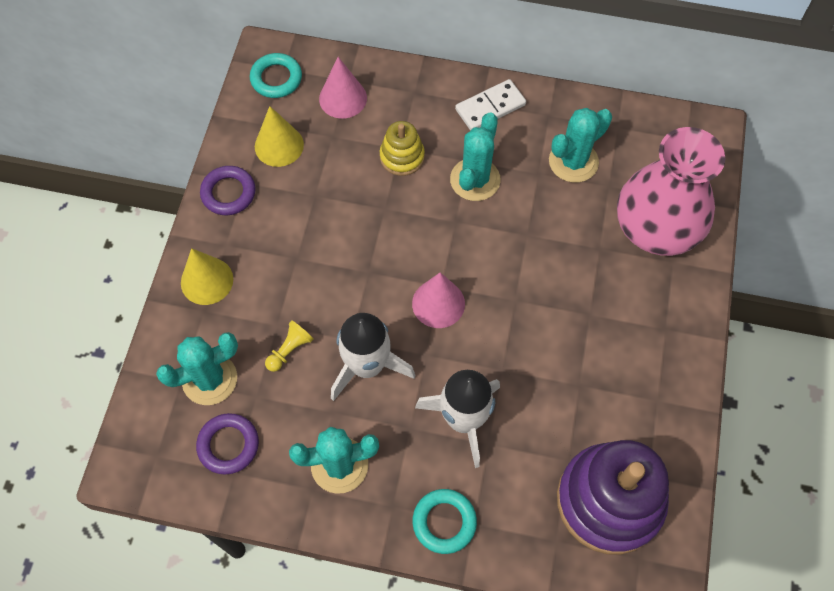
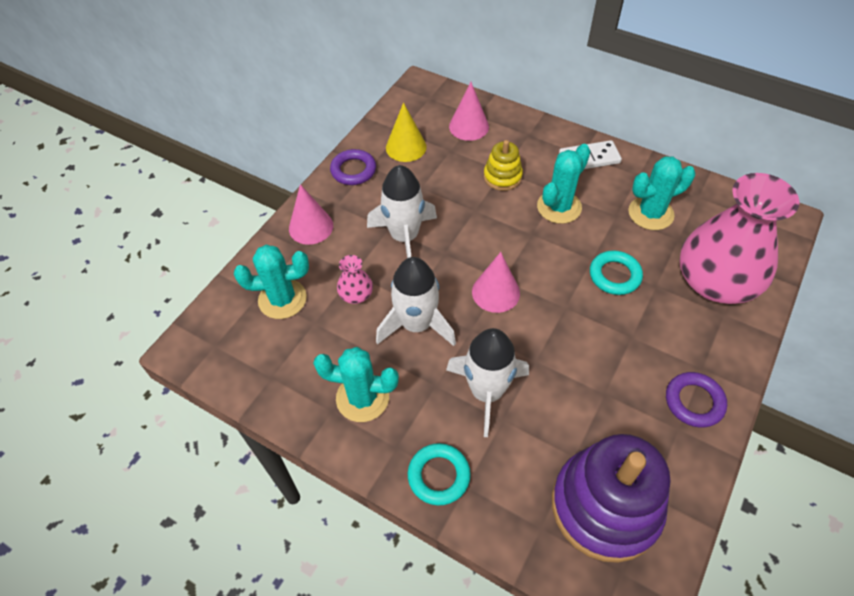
camera: 20 degrees right, 10 degrees down
(207, 280) = (311, 227): yellow cone -> pink cone
(228, 445) = (276, 354): purple ring -> purple ring (694, 402)
(276, 78) = (421, 103): turquoise ring -> turquoise ring (614, 275)
(290, 350) = (356, 295): yellow pawn -> pink vase
(318, 264) = (404, 237): none -> white rocket

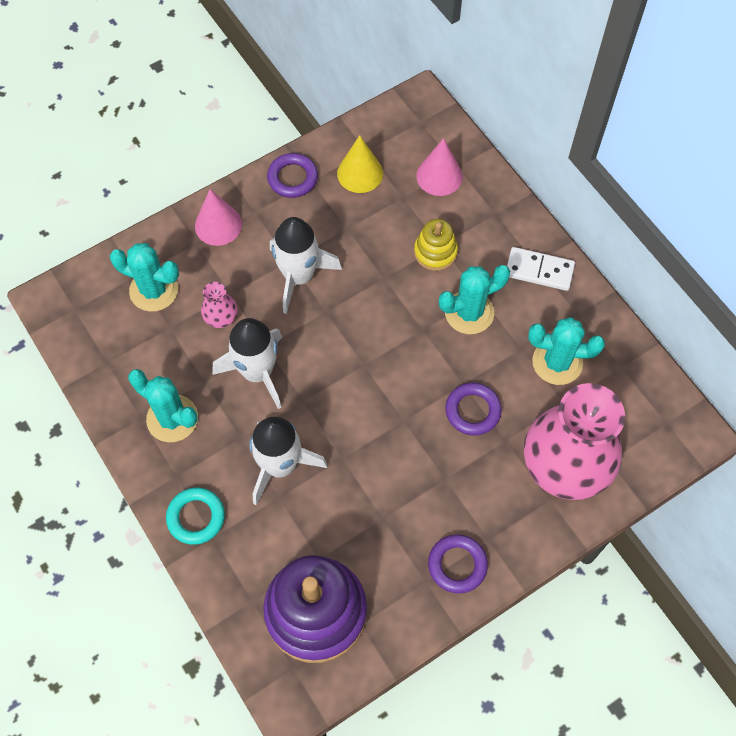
camera: 25 degrees right, 10 degrees up
(496, 292) = (348, 374): pink cone -> none
(614, 275) = (472, 411): turquoise ring -> purple ring

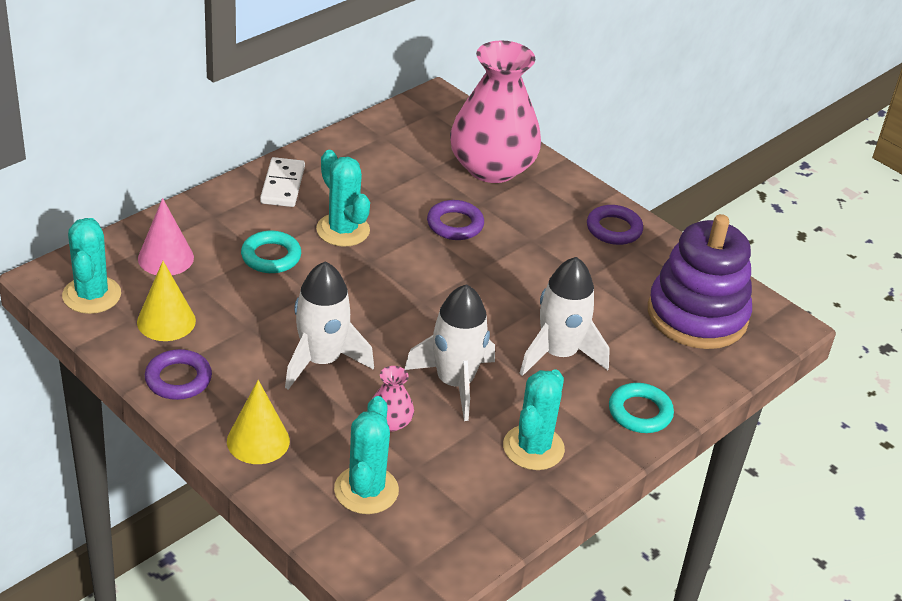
camera: 105 degrees left, 25 degrees down
(218, 225) = (258, 441): pink cone -> yellow cone
(435, 252) = (271, 256): yellow stacking toy -> turquoise ring
(557, 362) = (387, 173): turquoise cactus -> turquoise cactus (92, 295)

